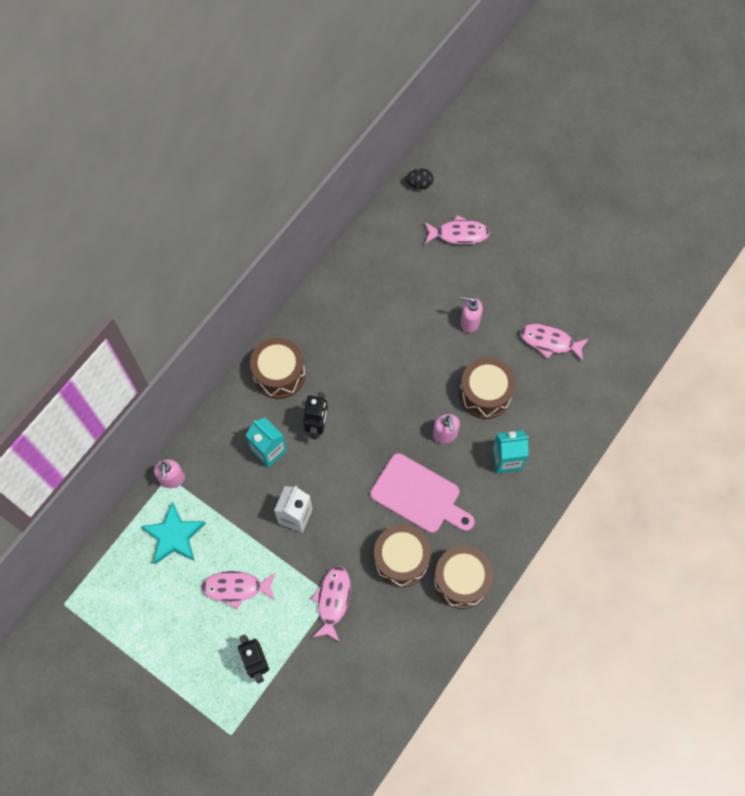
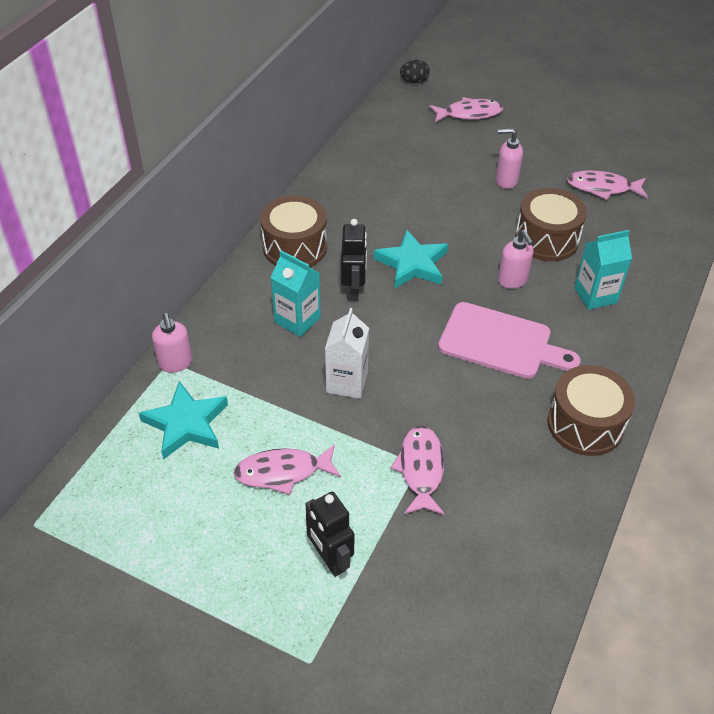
camera: 10 degrees left, 20 degrees down
(369, 405) = (412, 264): none -> turquoise star
(401, 559) = (499, 411): brown drum -> none

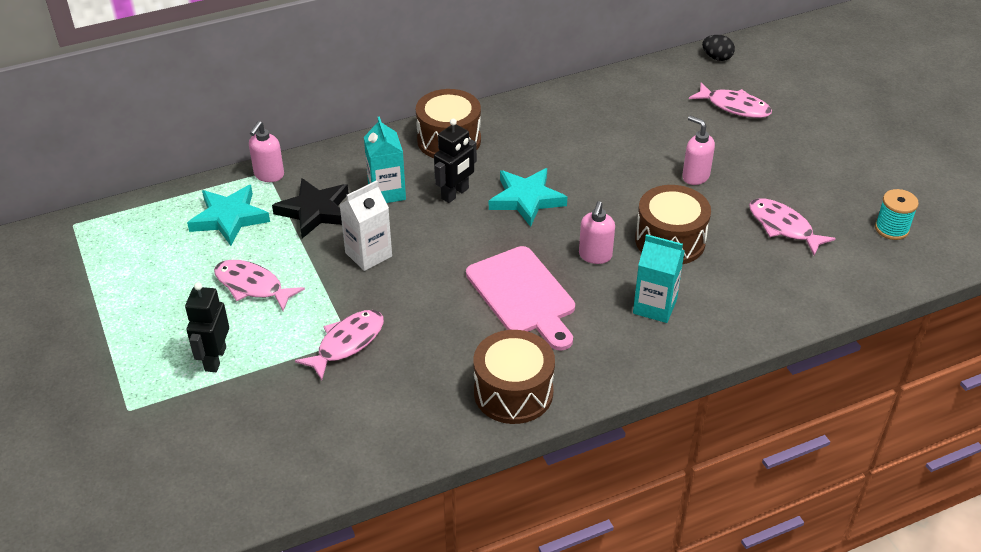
camera: 40 degrees right, 5 degrees down
(256, 371) = (315, 211): none -> black star
(663, 153) = (891, 229): none -> turquoise spool

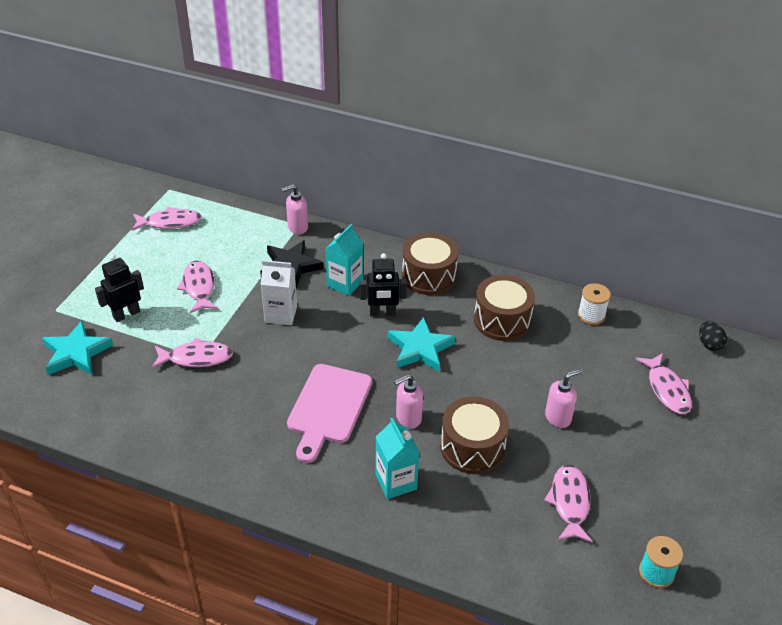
camera: 45 degrees right, 0 degrees up
(126, 252) = (170, 222): none -> pink fish
(229, 218) = (243, 239): turquoise star -> turquoise star (76, 353)
(513, 392) = (235, 462): brown drum -> brown drum (502, 320)
(613, 89) = (591, 315): none -> white spool
(695, 176) = (558, 417): pink soap dispenser -> pink soap dispenser turned 60 degrees clockwise

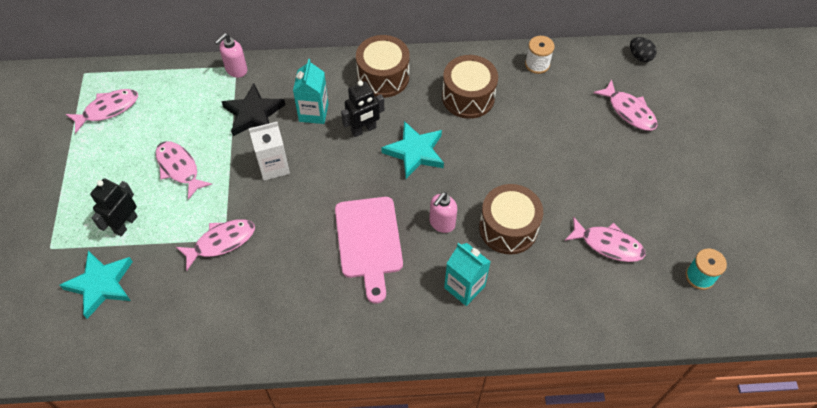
camera: 25 degrees left, 15 degrees up
(558, 417) = (560, 171): pink soap dispenser -> none
(569, 502) = (608, 244): pink fish -> pink fish turned 135 degrees clockwise

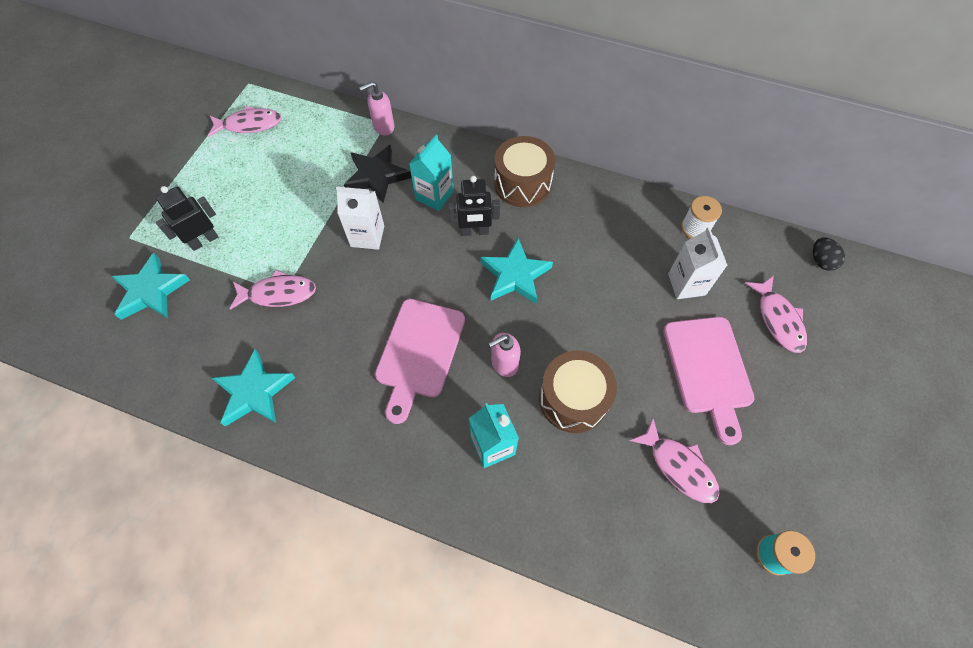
camera: 25 degrees right, 5 degrees up
(179, 168) = (280, 204): pink fish -> none
(246, 327) = (254, 391): none -> turquoise star
(468, 97) = (601, 237): brown drum -> none
(551, 110) = (686, 284): none -> white carton
(596, 167) = (708, 370): none -> pink cutting board

